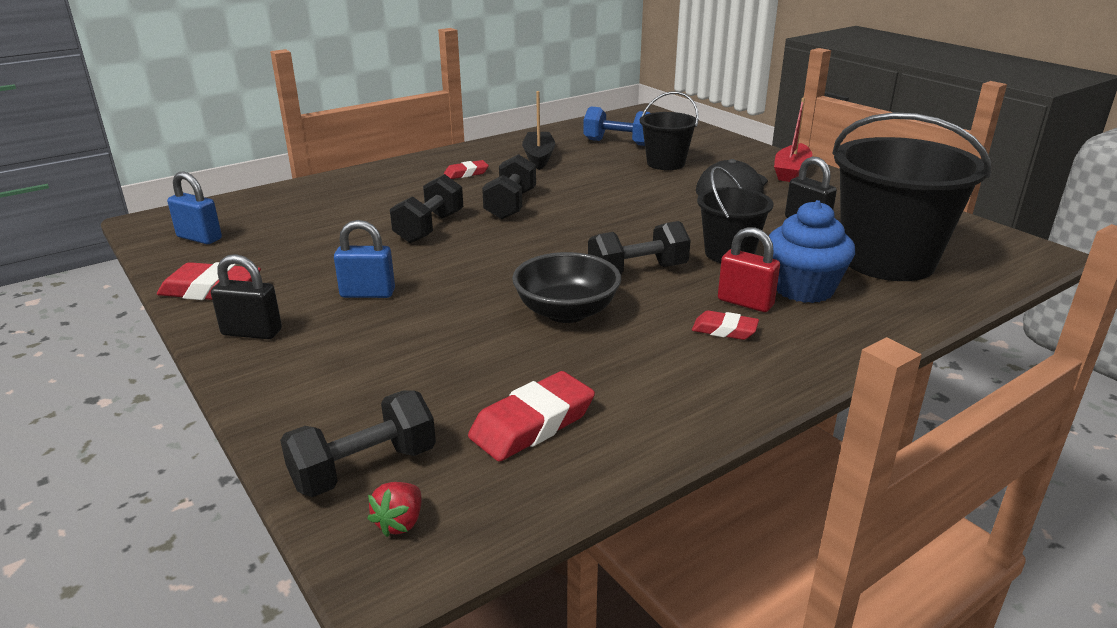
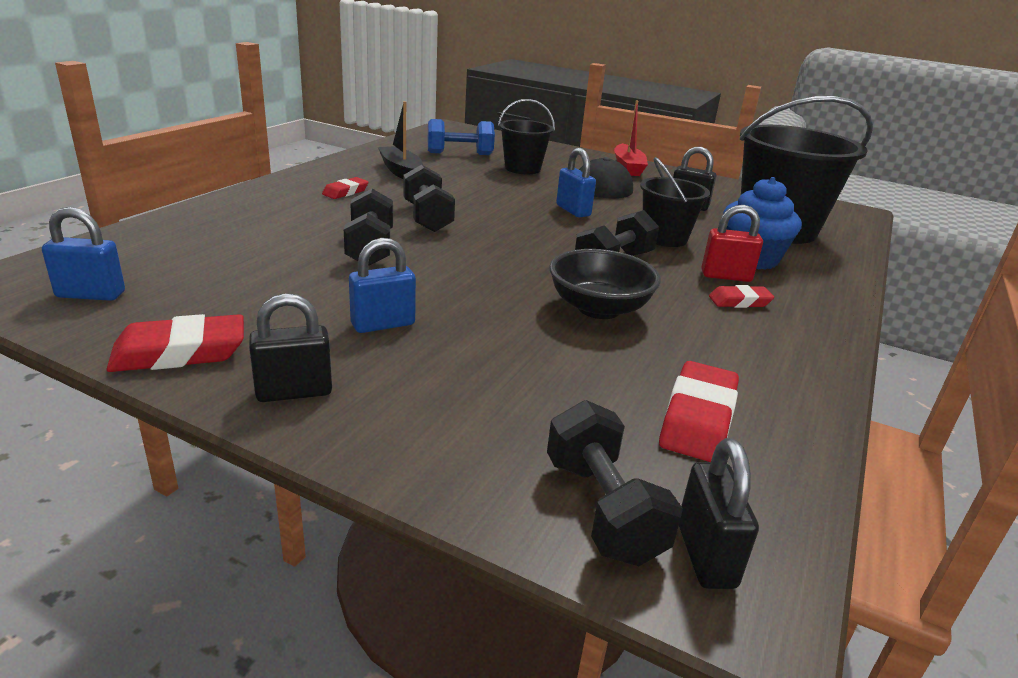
camera: 30 degrees left, 0 degrees up
(364, 468) = (602, 509): black dumbbell -> black dumbbell turned 45 degrees counterclockwise
(400, 523) = (706, 555): red strawberry -> black padlock
(664, 213) = (573, 210): none -> blue padlock

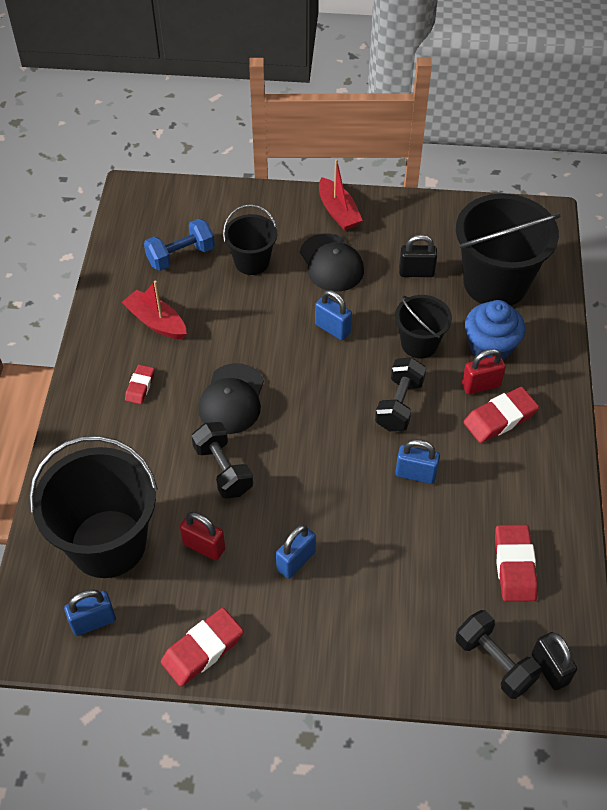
camera: 20 degrees left, 25 degrees up
(188, 255) = (108, 543): none -> black bucket
(286, 284) = (204, 546): none -> red padlock
(294, 392) = (293, 651): black padlock -> none
(401, 171) = (156, 322): black boat -> red boat
(427, 217) = (232, 399): black dumbbell -> black cap
(599, 308) = (415, 474): black bowl -> blue padlock
(739, 301) = (500, 418): red eraser -> red eraser, size x1.68

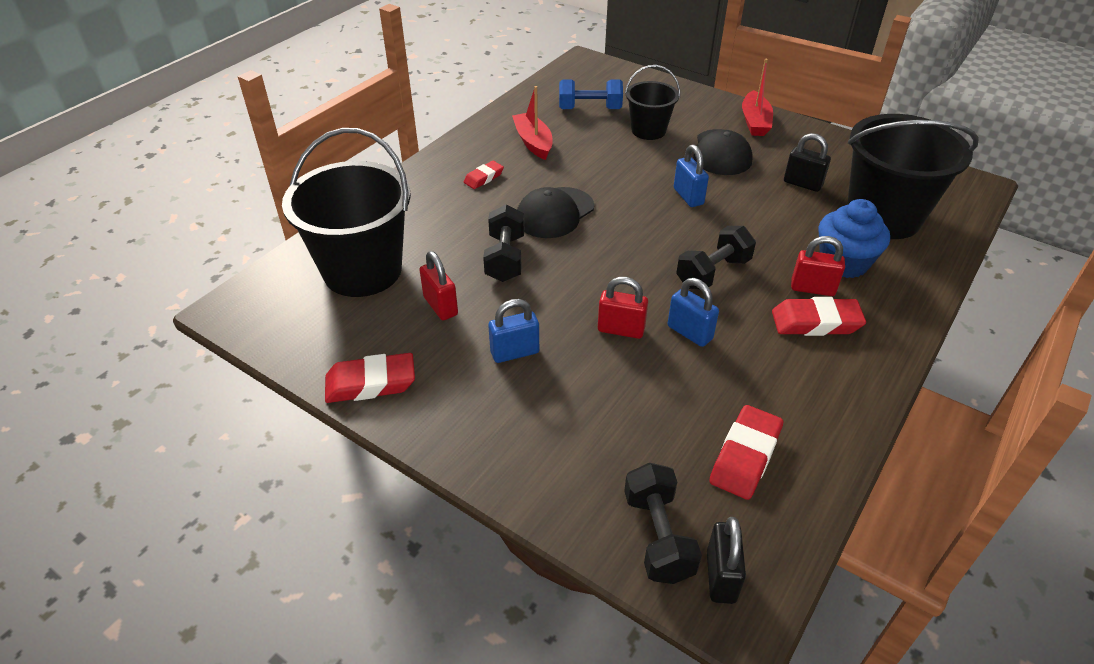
camera: 30 degrees right, 10 degrees down
(93, 621) = (300, 320): blue padlock -> none
(363, 497) = (621, 330): none -> red padlock
(419, 344) = (768, 235): black bucket -> none

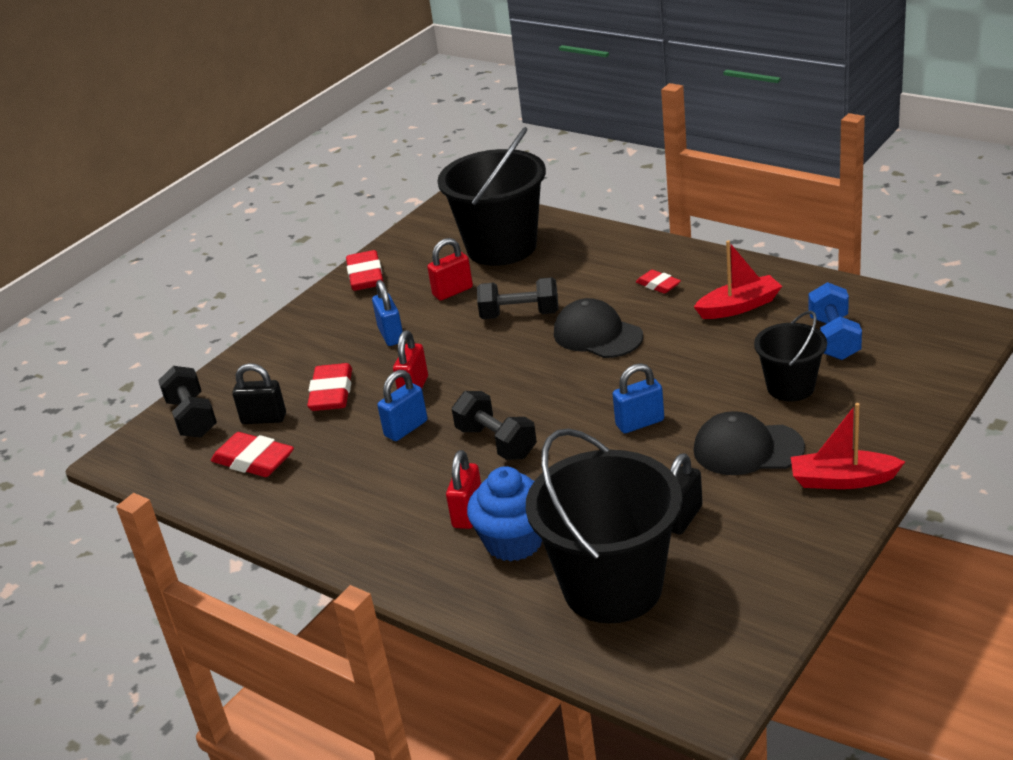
camera: 95 degrees right, 10 degrees down
(658, 536) = (192, 418): black dumbbell -> black dumbbell turned 75 degrees clockwise
(721, 576) = (151, 447): black padlock -> black padlock (264, 419)
(816, 322) = (413, 512): red eraser -> red eraser (332, 393)

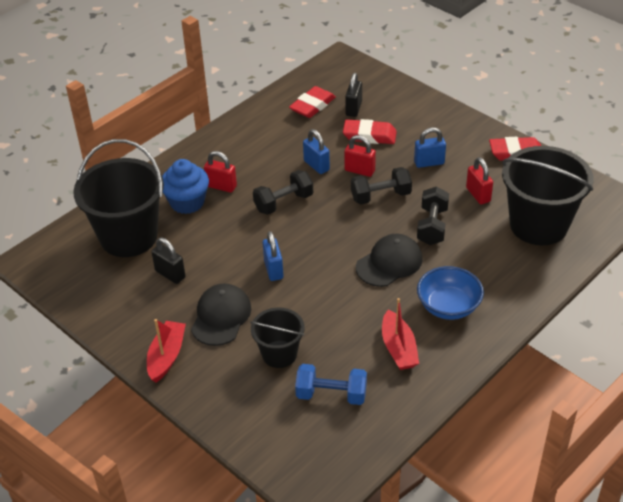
camera: 95 degrees right, 10 degrees up
(192, 418) = (367, 81): black dumbbell -> black dumbbell (380, 196)
(658, 285) = (448, 306): red eraser -> blue bowl

